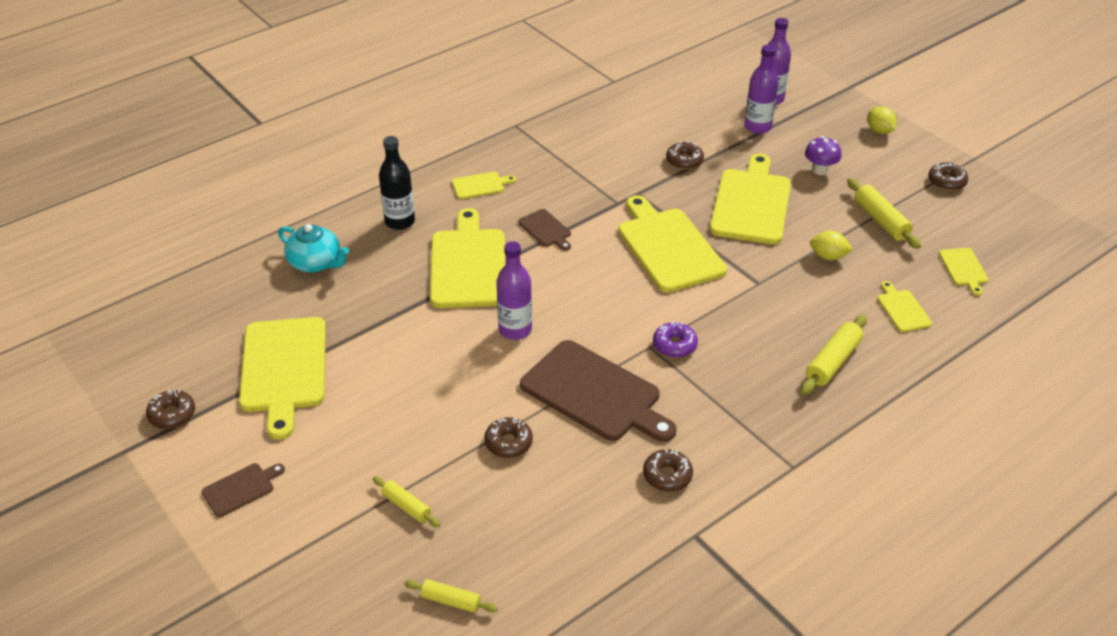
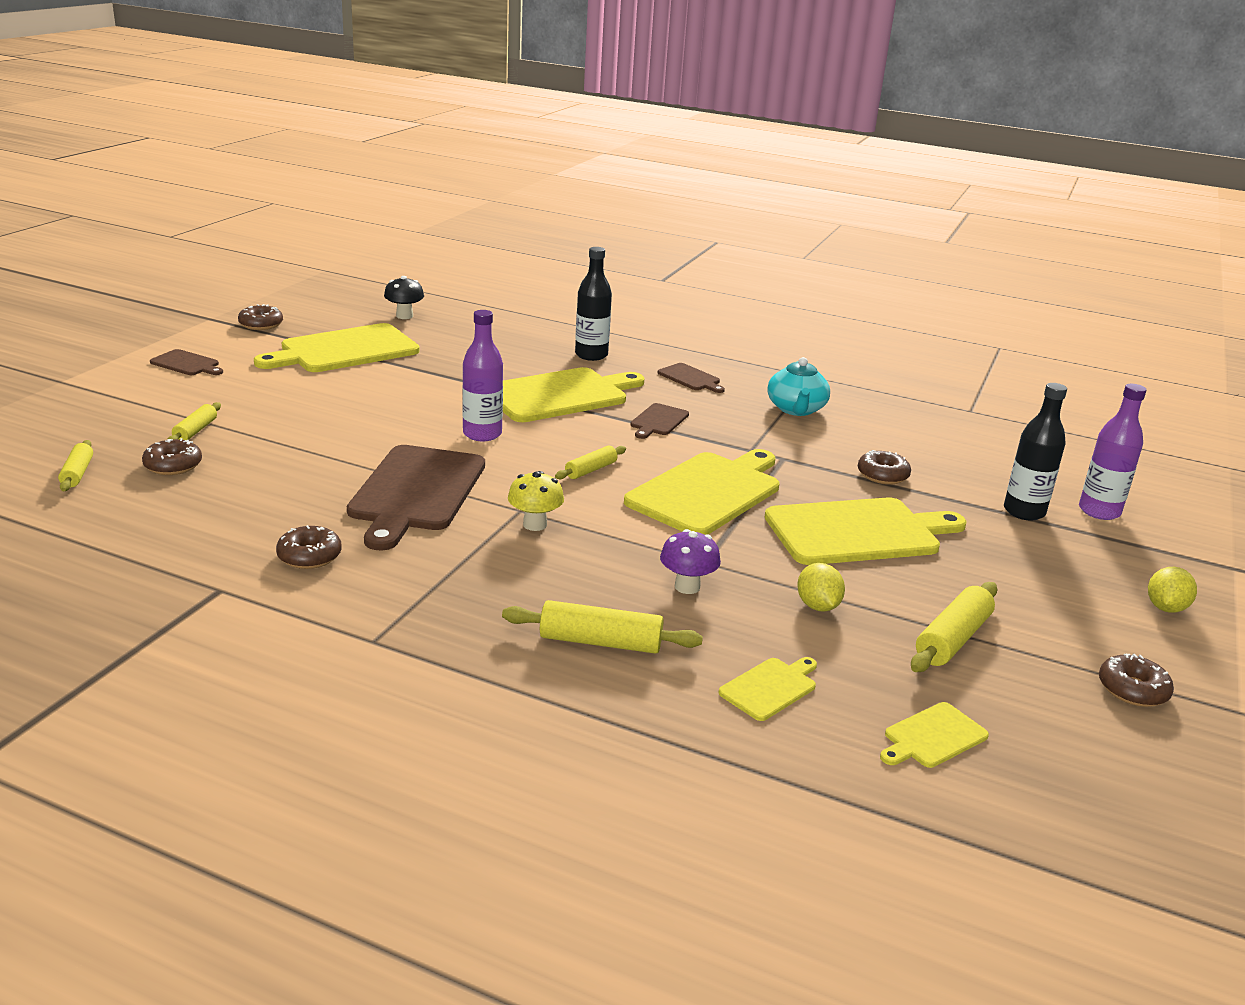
camera: 60 degrees right, 15 degrees down
(225, 308) = (404, 316): none -> black mushroom
(316, 263) = (496, 335): turquoise teapot -> turquoise teapot (796, 409)
(480, 185) = (690, 378): yellow cutting board -> brown cutting board
(508, 443) = (309, 461): brown donut -> brown donut (173, 465)
(607, 291) = (591, 470): none -> yellow rolling pin
(674, 345) = (535, 524): purple donut -> yellow mushroom
(757, 127) = (1024, 512): purple bottle -> black bottle
(820, 170) = (998, 572): purple mushroom -> purple mushroom (687, 587)

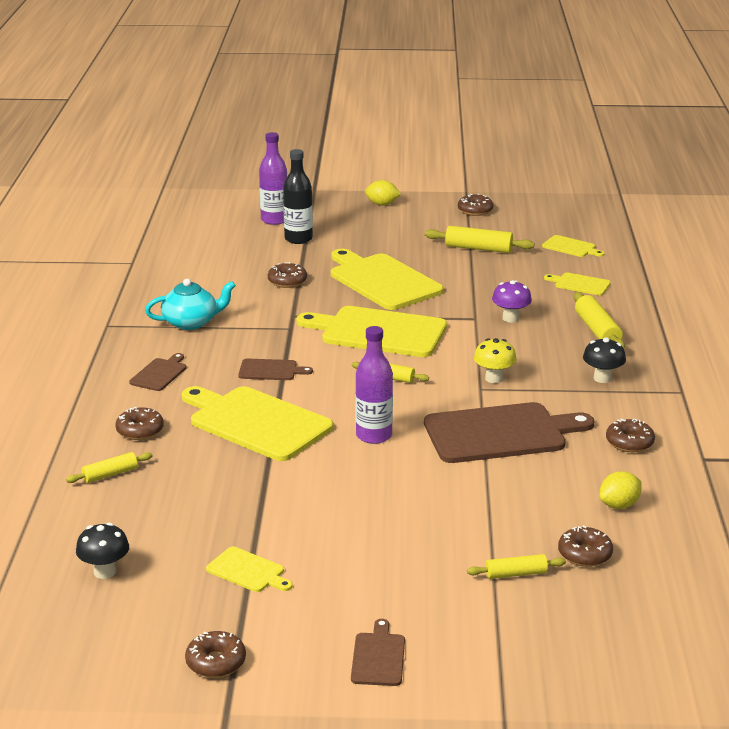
camera: 110 degrees left, 0 degrees up
(77, 473) = (650, 595): yellow rolling pin -> yellow rolling pin (110, 474)
(344, 350) = (248, 571): yellow cutting board -> yellow cutting board, size x0.47
(467, 594) = (602, 378): none -> black mushroom
(591, 355) = (140, 430): black bottle -> brown donut
(817, 606) = (487, 282): yellow lemon -> yellow lemon (619, 505)

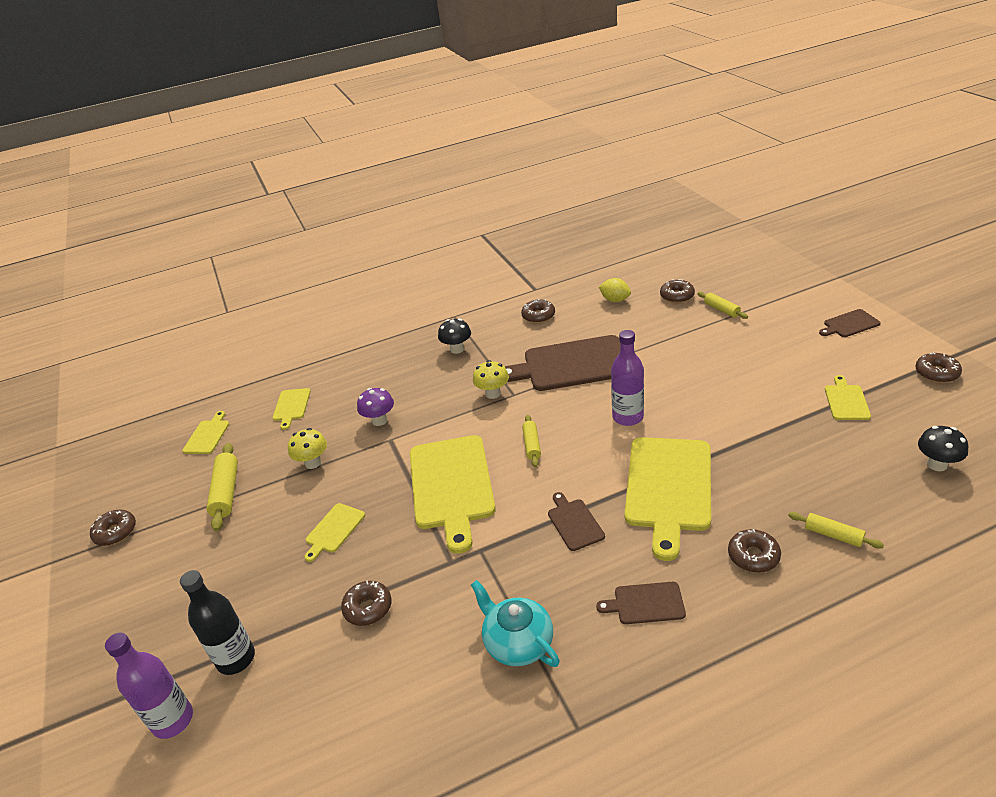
camera: 110 degrees left, 10 degrees up
(382, 204) = (100, 624): yellow lemon -> none
(382, 281) = (334, 530): yellow cutting board -> yellow cutting board, size x0.47
(479, 283) = (313, 463): none -> yellow mushroom
(500, 433) = (571, 364): brown cutting board -> brown cutting board turned 60 degrees counterclockwise
(597, 331) = (379, 373): yellow rolling pin -> none

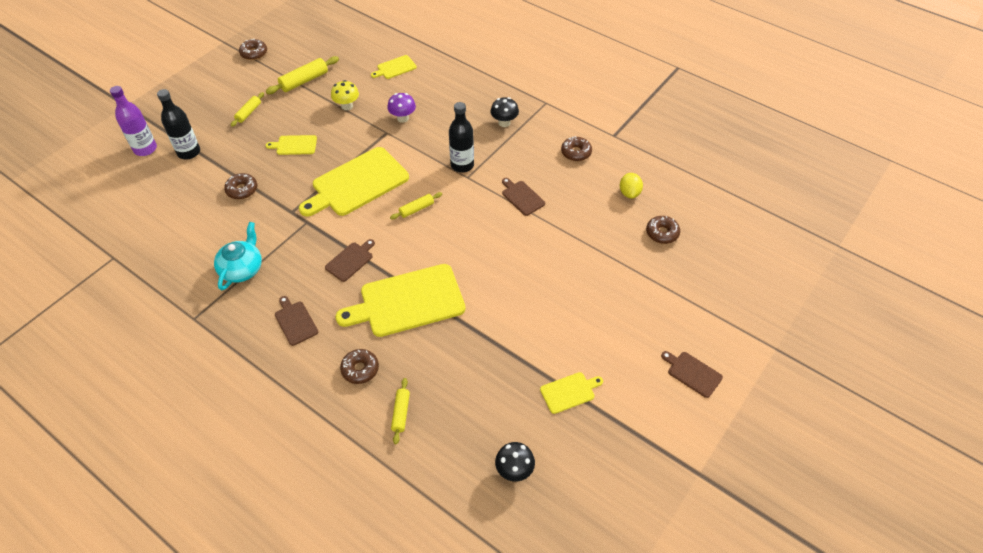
camera: 55 degrees right, 15 degrees up
(207, 435) = (348, 44): yellow cutting board -> none
(493, 394) = (462, 165): yellow mushroom -> black bottle
(571, 364) = (522, 197): brown cutting board -> brown cutting board, size x0.47
(627, 417) = (474, 253): purple bottle -> none
(721, 309) = (659, 271): yellow rolling pin -> yellow rolling pin (249, 113)
(936, 373) = (648, 455): brown donut -> none

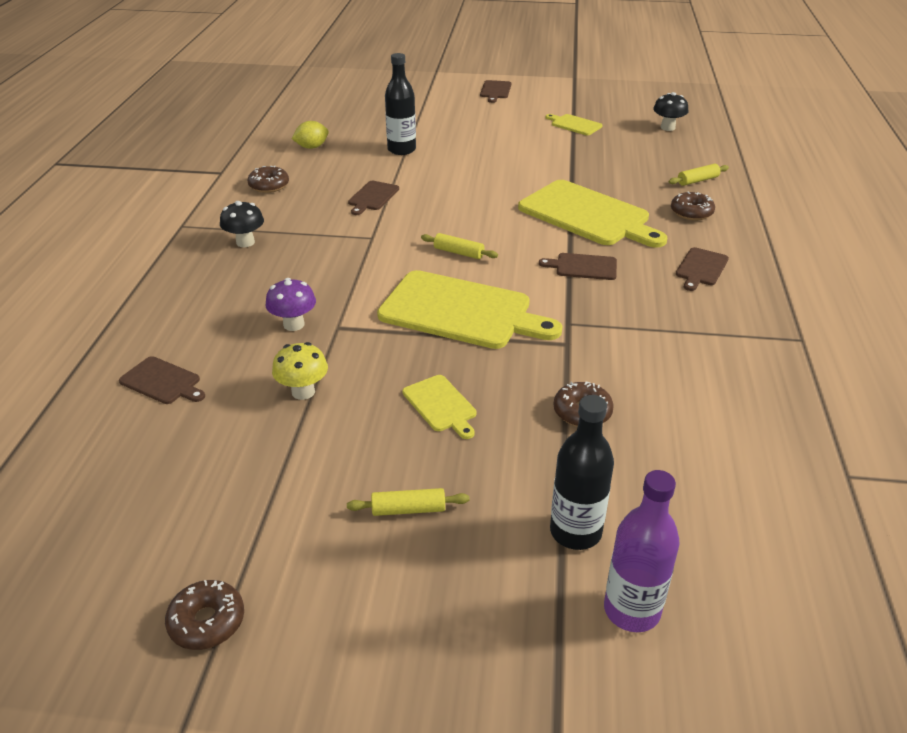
camera: 120 degrees left, 15 degrees down
(242, 269) = (695, 339): turquoise teapot -> none
(304, 81) = (263, 480): yellow rolling pin -> none
(395, 68) = (162, 382): yellow cutting board -> brown cutting board
(462, 165) = (353, 247): black bottle -> black bottle (401, 150)
(662, 233) = (354, 124): brown donut -> none

